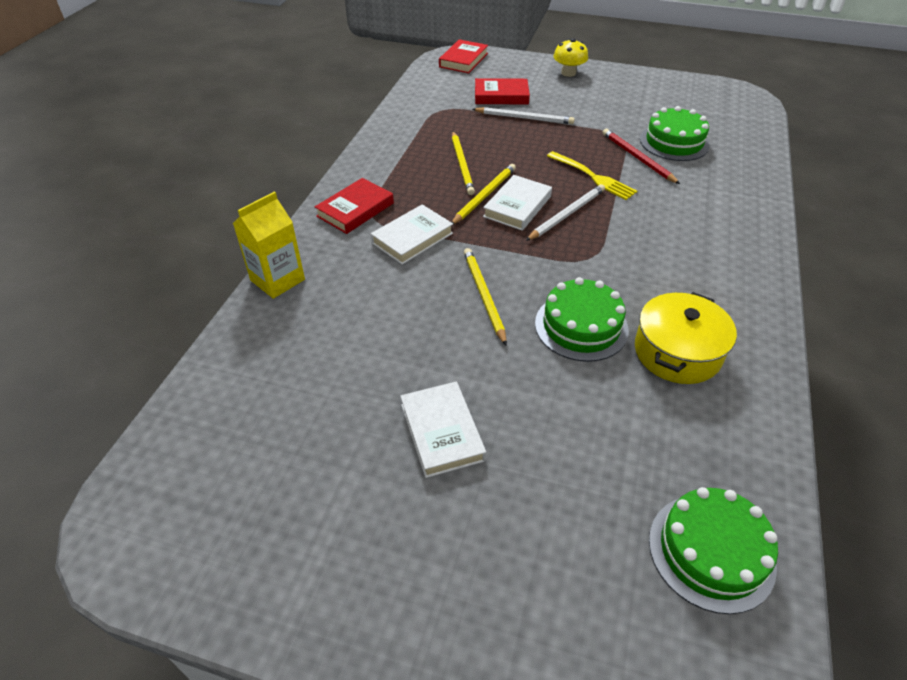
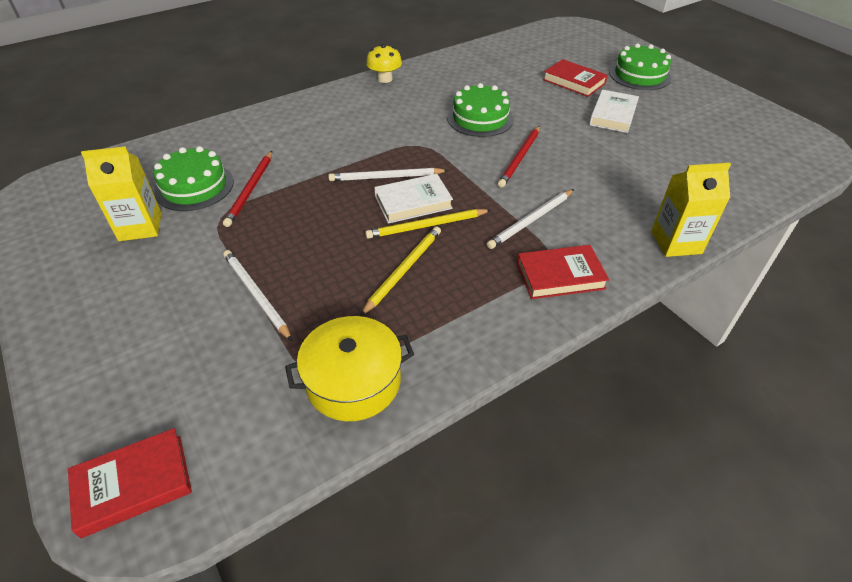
camera: 140 degrees left, 0 degrees up
(412, 238) = (531, 221): white book -> white pencil
(483, 295) = (520, 158): yellow pencil -> red pencil
(501, 95) = (219, 351): red book -> red book (574, 82)
(568, 73) = (82, 339): yellow mushroom -> yellow mushroom (385, 79)
(592, 176) = (315, 194): yellow fork -> none
(649, 112) = (140, 227): none -> yellow carton
(677, 352) = (446, 89): yellow pot -> yellow pot (353, 381)
(711, 551) = (532, 47): green cake -> green cake (639, 75)

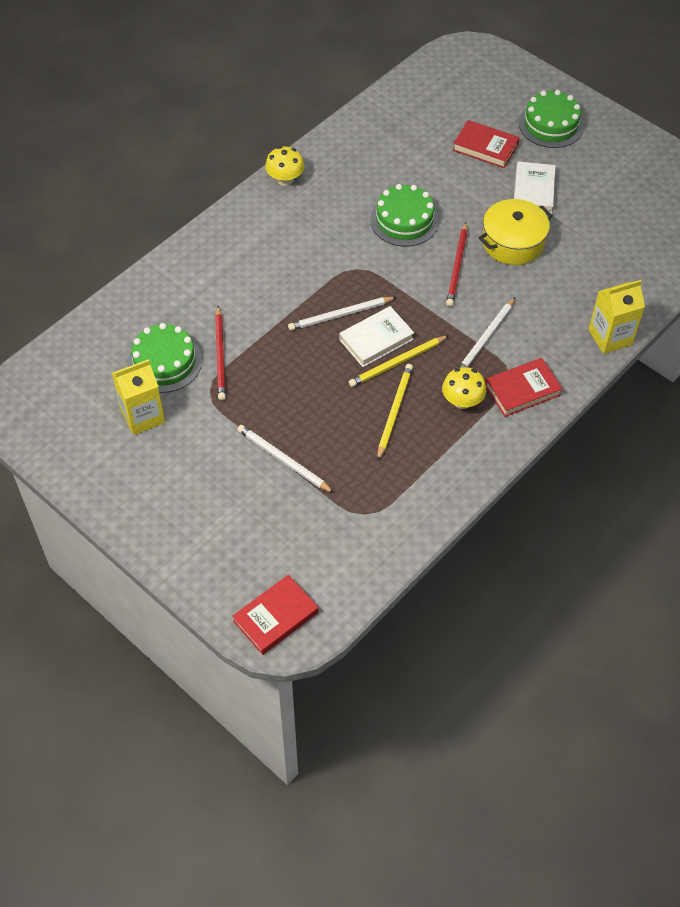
camera: 15 degrees left, 10 degrees up
(353, 381) = (393, 514): yellow pot -> yellow pot (513, 242)
(485, 274) = (462, 401): none -> yellow mushroom

